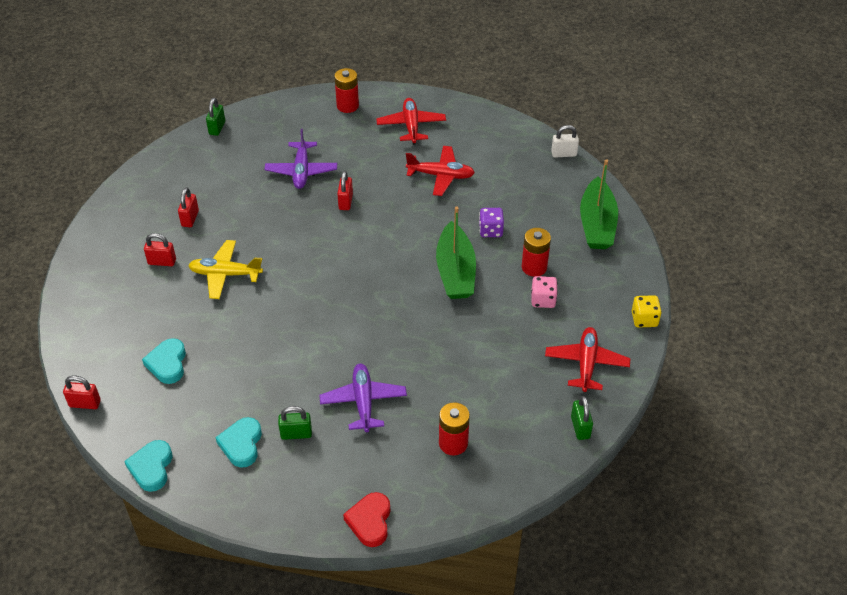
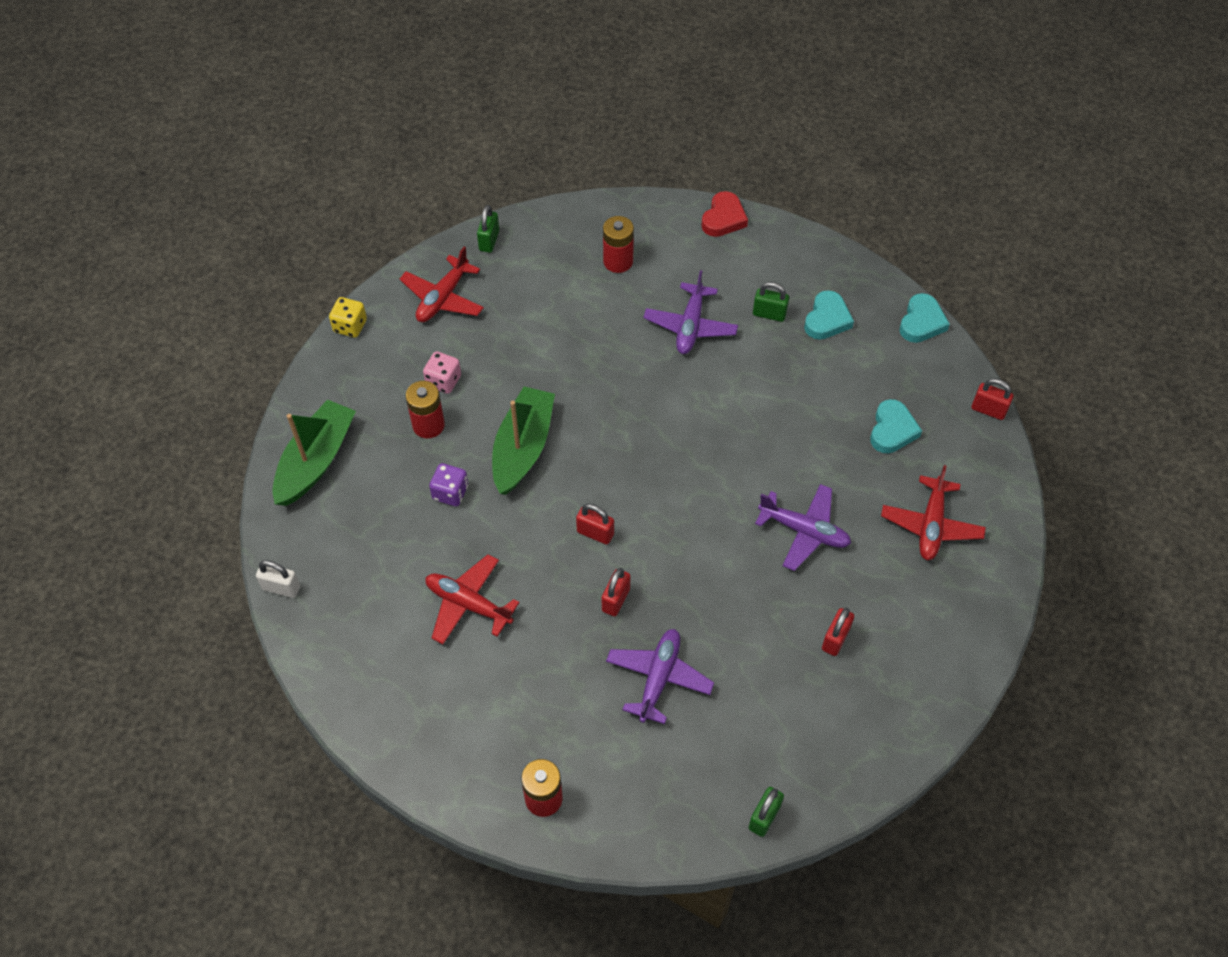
camera: 160 degrees left, 10 degrees up
(162, 262) = (883, 576): red padlock -> red padlock (595, 533)
(225, 274) = (804, 531): yellow plane -> purple plane
(411, 126) = (465, 717): red plane -> red plane (931, 525)

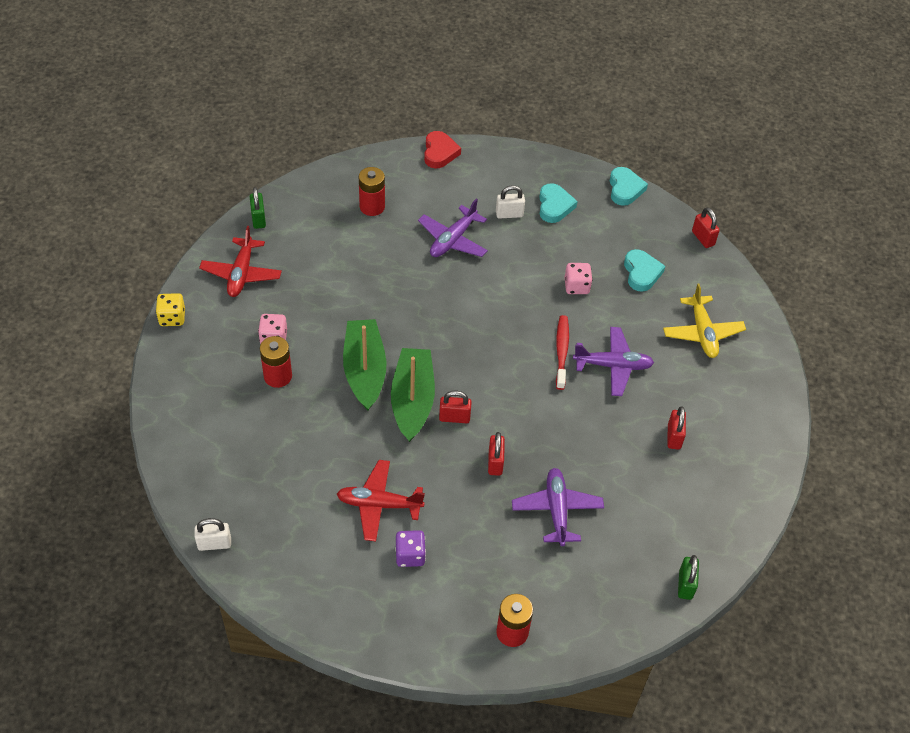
camera: 25 degrees left, 5 degrees down
(316, 461) = (195, 433): green boat -> green boat (412, 400)
(450, 492) = (322, 423): purple dice -> purple dice (410, 555)
(690, 326) = (453, 240): purple plane -> purple plane turned 45 degrees clockwise
(752, 495) = (561, 351): none -> red toothbrush
(769, 314) = (509, 214): green padlock -> white padlock
(807, 423) = (576, 286): none -> pink dice
(931, 525) = (702, 332): red plane -> yellow plane
(988, 410) = (703, 238): red padlock -> red padlock turned 60 degrees clockwise

